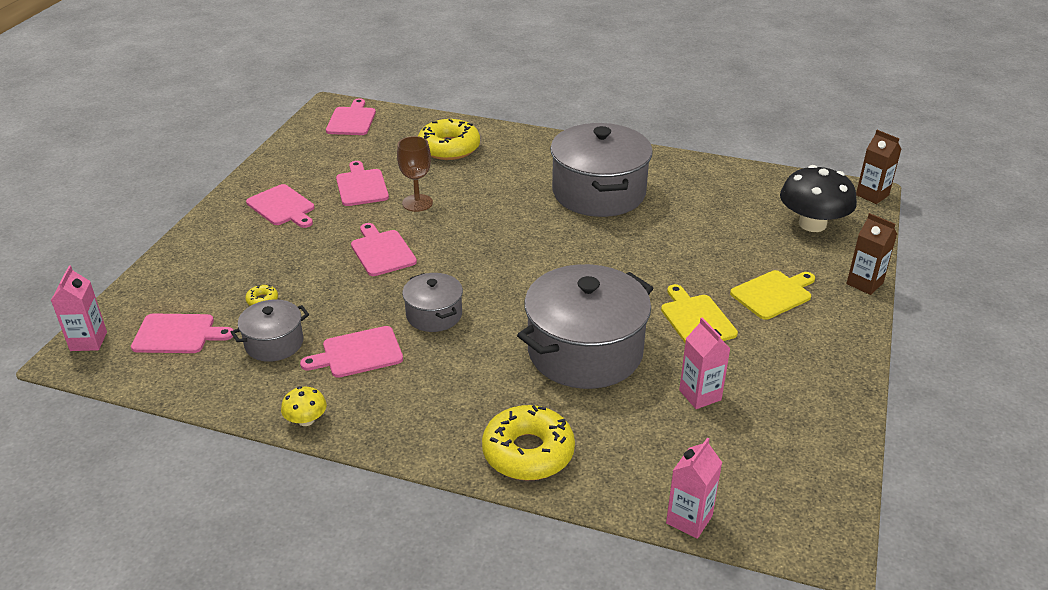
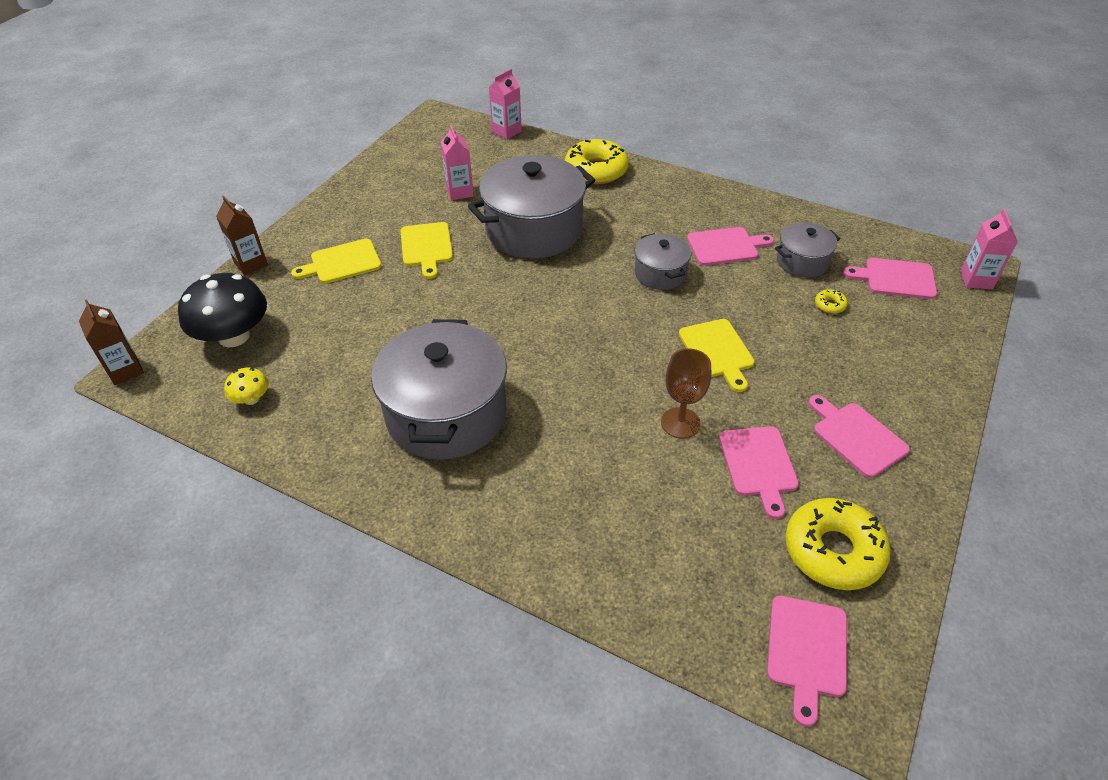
camera: 170 degrees left, 10 degrees up
(306, 420) = (757, 202): yellow mushroom -> yellow mushroom (251, 399)
(382, 251) = (717, 351): pink cutting board -> yellow cutting board
(449, 148) = (634, 539): yellow donut -> yellow donut (833, 551)

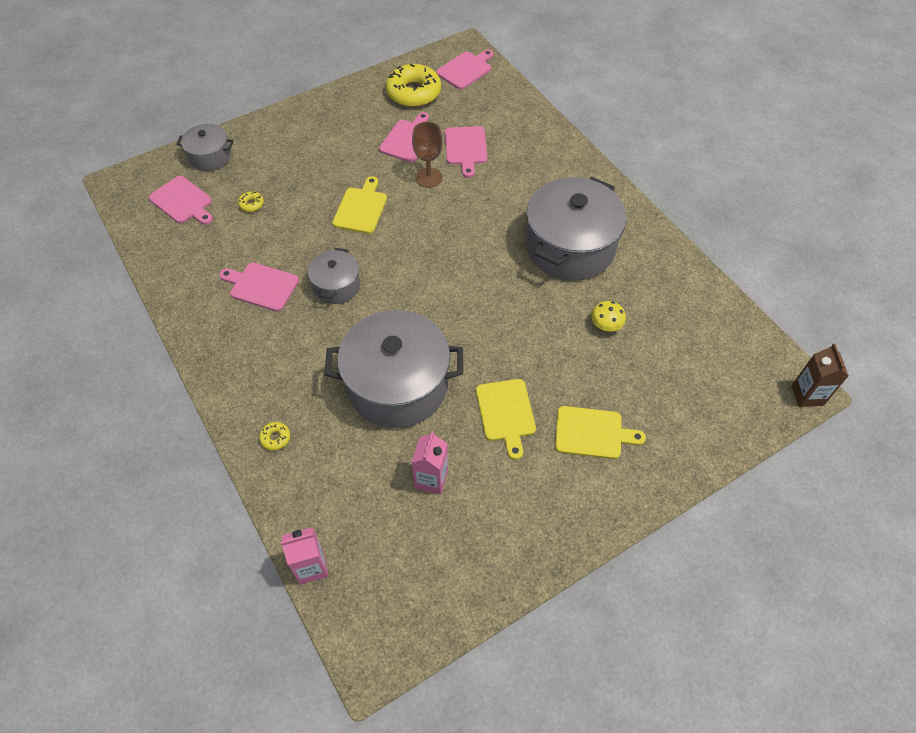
camera: 150 degrees left, 10 degrees up
(234, 336) = (711, 389): black mushroom -> none
(251, 264) = (681, 476): brown carton -> none
(251, 399) = (705, 321): yellow mushroom -> yellow mushroom (606, 325)
(426, 247) = (506, 413): yellow cutting board -> yellow cutting board turned 150 degrees clockwise
(596, 170) = (275, 438): yellow donut -> yellow donut, size x0.41
(802, 262) = (224, 245): grey pot -> grey pot (210, 157)
(856, 437) = (340, 129): pink cutting board -> pink cutting board (466, 148)
(976, 280) = (135, 176): pink carton -> none

